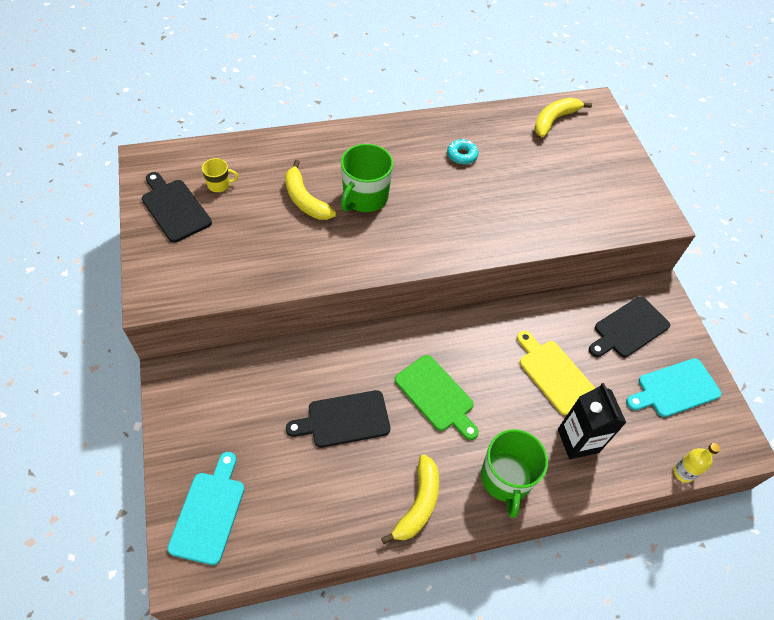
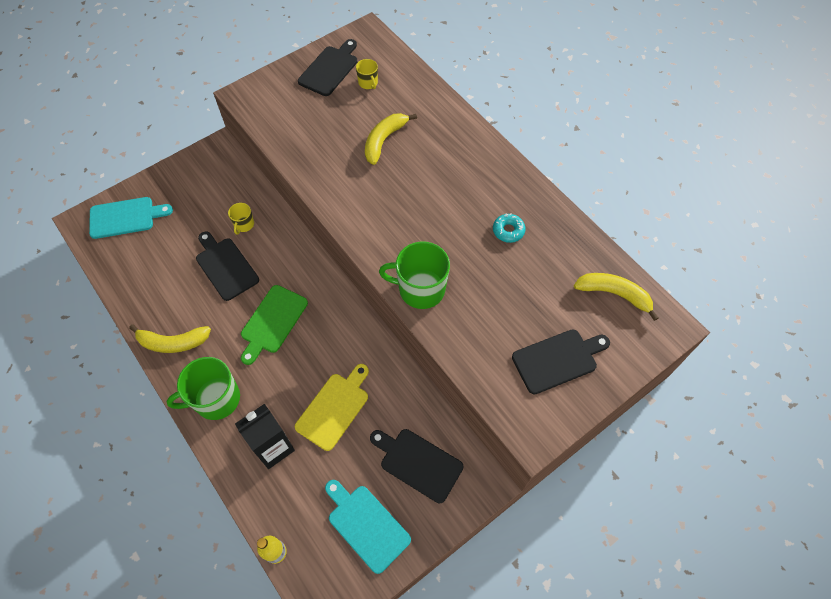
camera: 70 degrees right, 5 degrees up
(297, 383) = (244, 224): none -> yellow mug
(365, 198) = (410, 178): green mug -> green mug (420, 289)
(600, 177) = (557, 360): none -> black cutting board

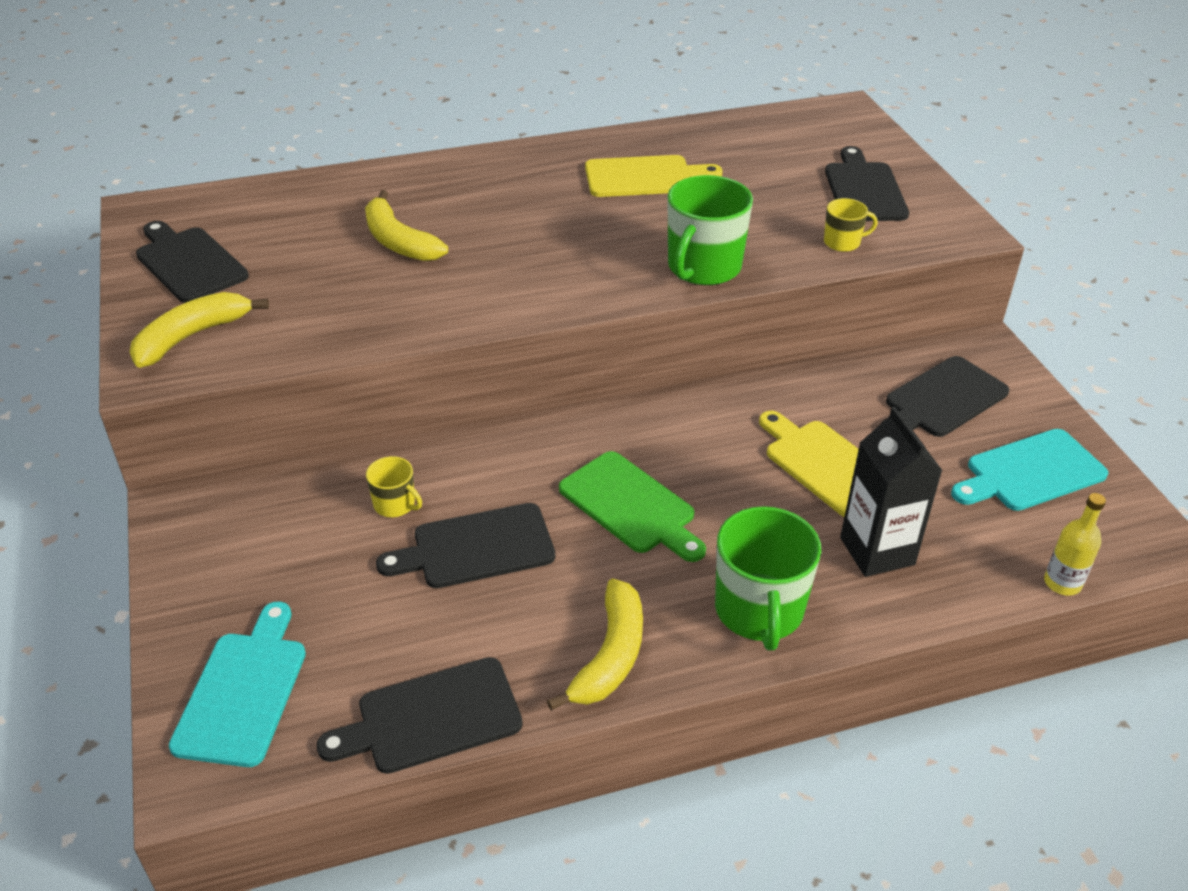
camera: 70 degrees left, 20 degrees down
(125, 286) = (431, 718): none -> black cutting board
(368, 83) = (261, 231): yellow mug -> yellow mug (843, 242)
(508, 231) = (644, 177): turquoise donut -> yellow cutting board
(614, 294) = (784, 130): yellow banana -> yellow banana (191, 336)

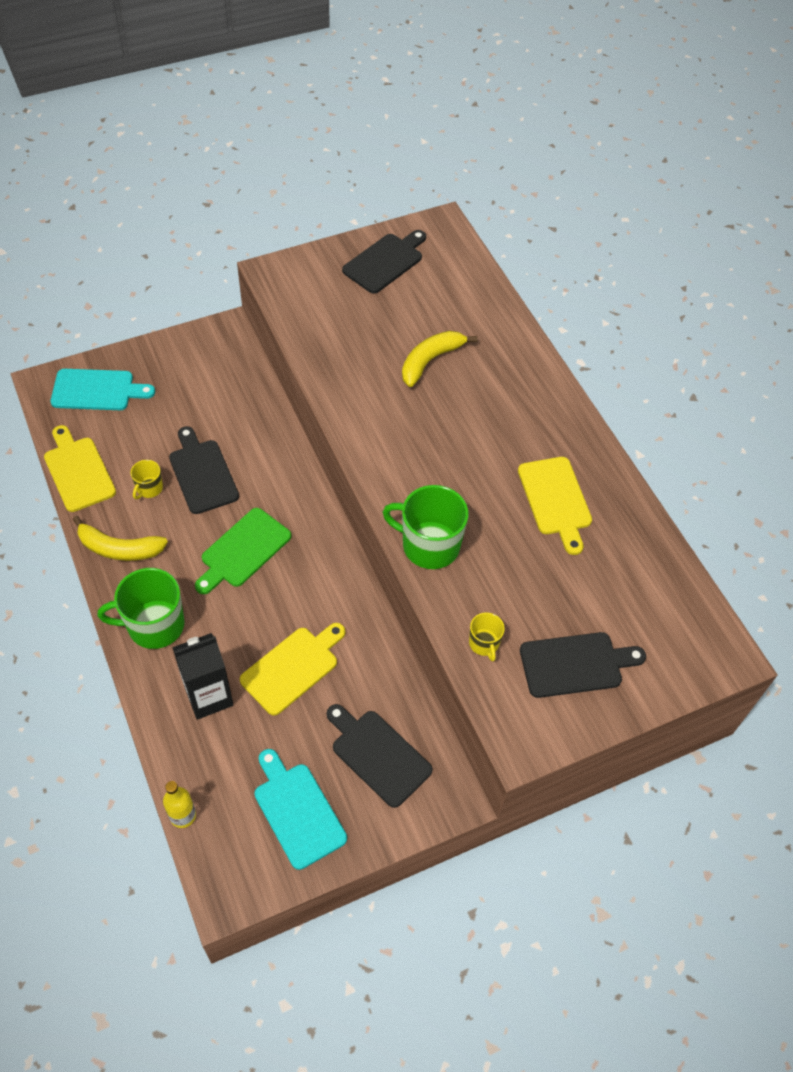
camera: 80 degrees right, 15 degrees up
(191, 336) = (308, 282): yellow banana -> none
(395, 504) = (236, 428): yellow mug -> yellow mug (149, 488)
(431, 718) = (78, 471): black cutting board -> yellow cutting board

